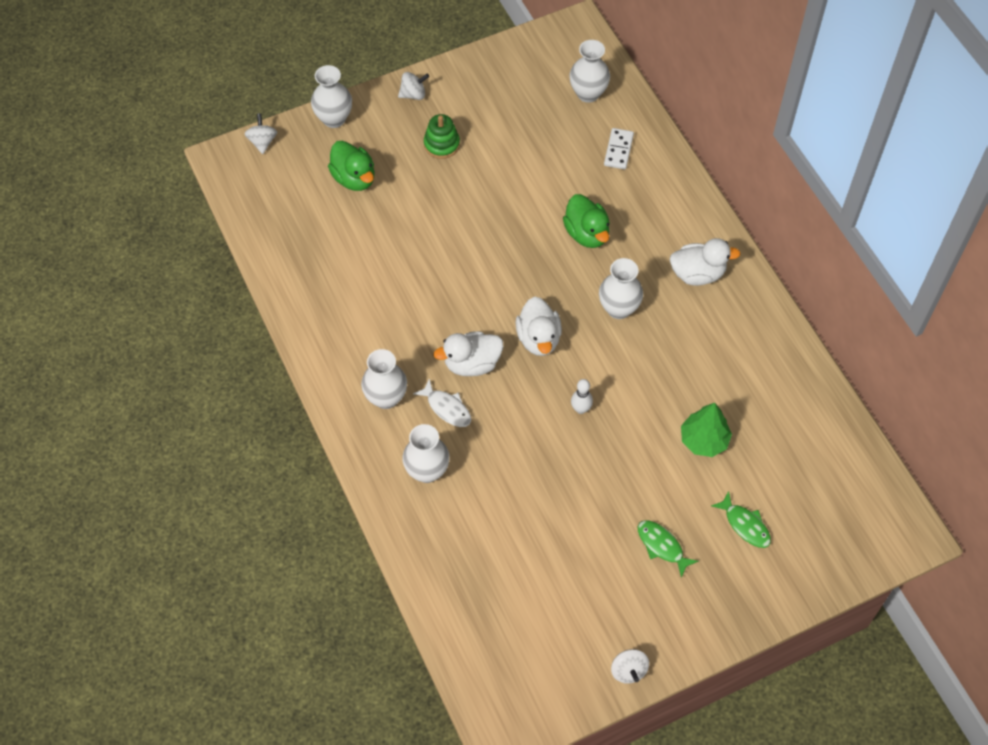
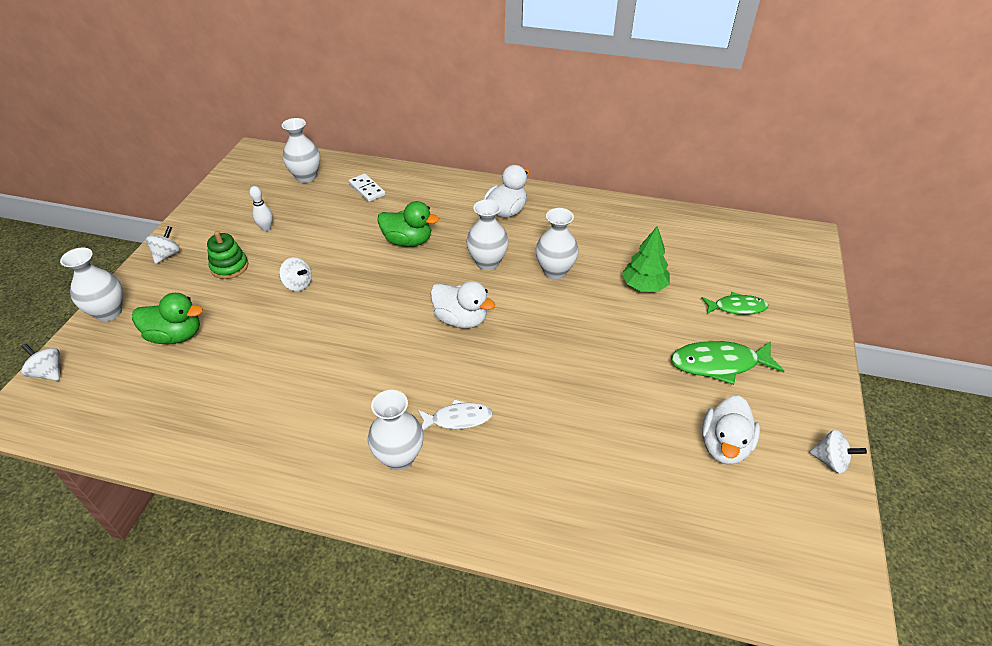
camera: 50 degrees left, 15 degrees down
(427, 471) = (505, 477): white vase -> white vase (555, 271)
(469, 204) = (298, 284): none -> white spinning top
(472, 364) = (435, 374): white duck -> white duck (724, 446)
(580, 409) = (549, 334): white bowling pin -> white bowling pin (266, 228)
(662, 546) = (719, 364): green fish -> green fish, size x1.56

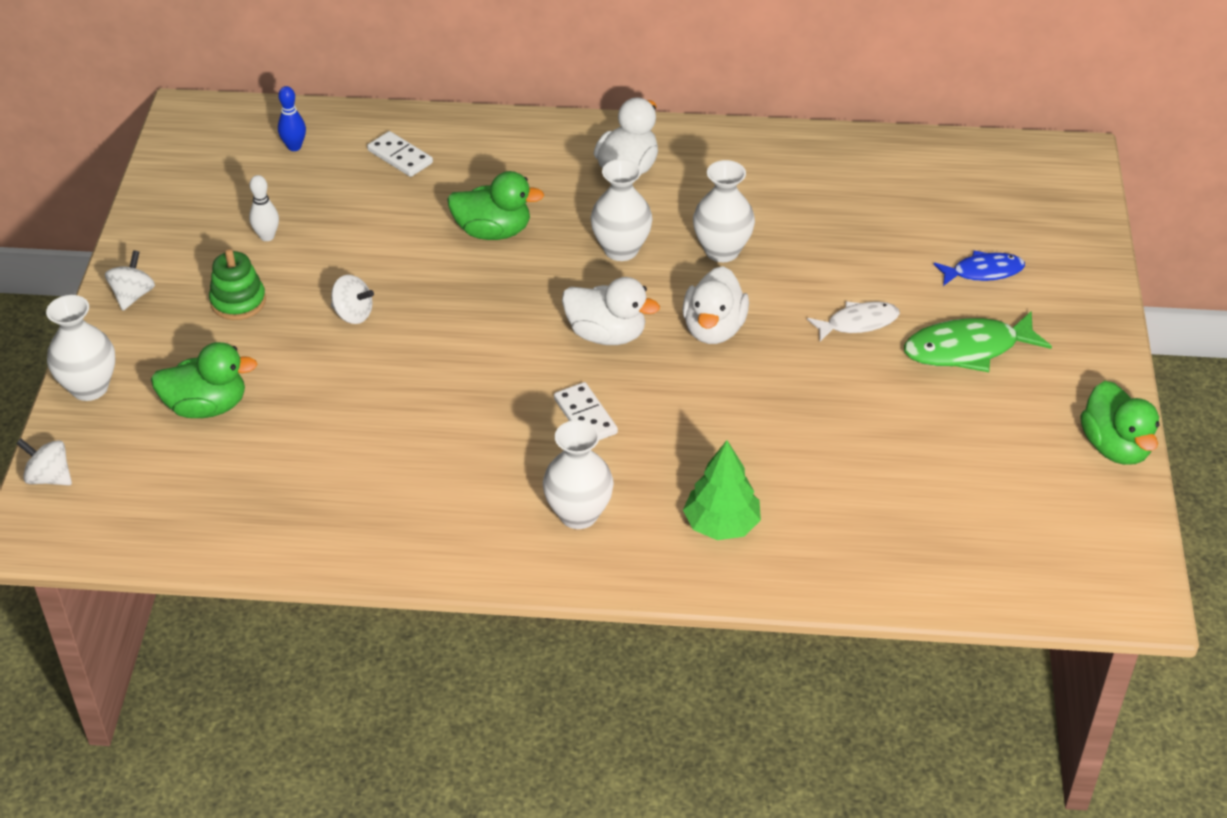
camera: 10 degrees left, 0 degrees up
(306, 177) = (294, 147): white vase -> blue bowling pin
(428, 378) = (585, 416): none -> white domino
(458, 419) = (640, 460): white fish -> white fish (858, 323)
(644, 286) = (852, 257): green tree -> green tree (721, 525)
(724, 446) = (985, 447): white duck -> white duck (714, 329)
(736, 307) = (983, 272): green fish -> blue fish
(830, 461) = (1115, 447): white spinning top -> green duck

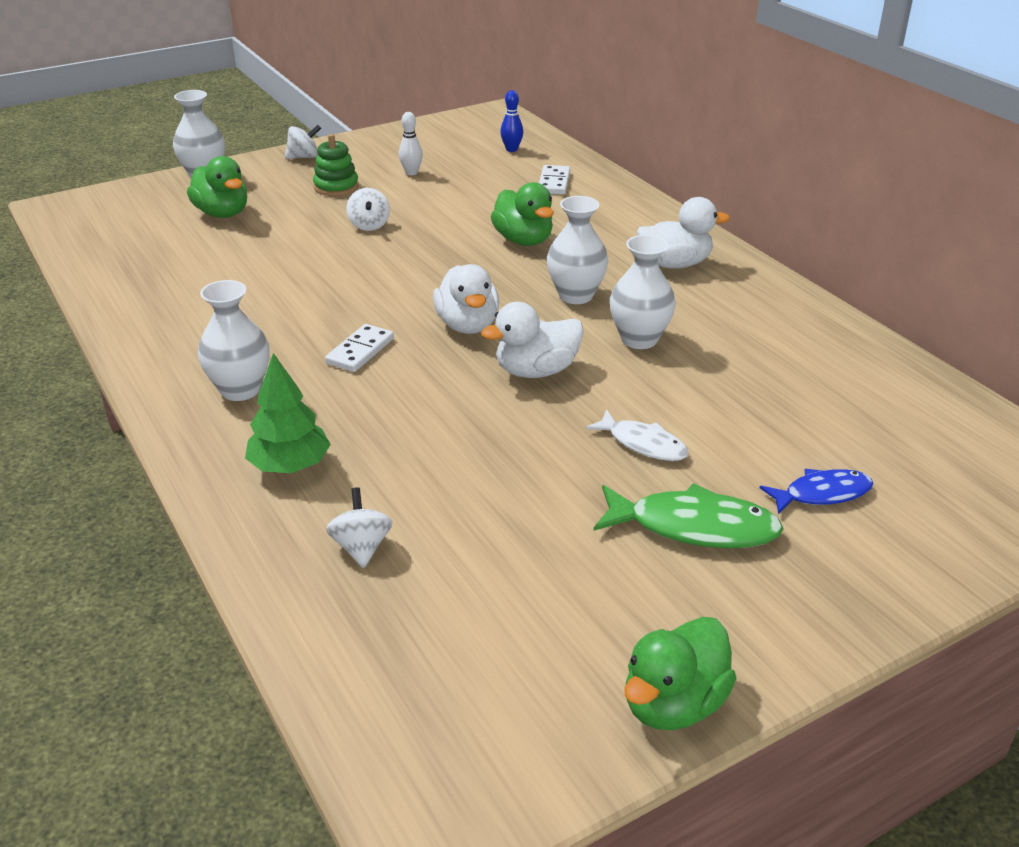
camera: 55 degrees right, 10 degrees down
(49, 477) = (110, 193): white spinning top -> white spinning top (361, 547)
(968, 349) = (694, 527): green fish -> green fish turned 150 degrees clockwise
(983, 272) = (822, 494): blue fish -> blue fish turned 60 degrees counterclockwise

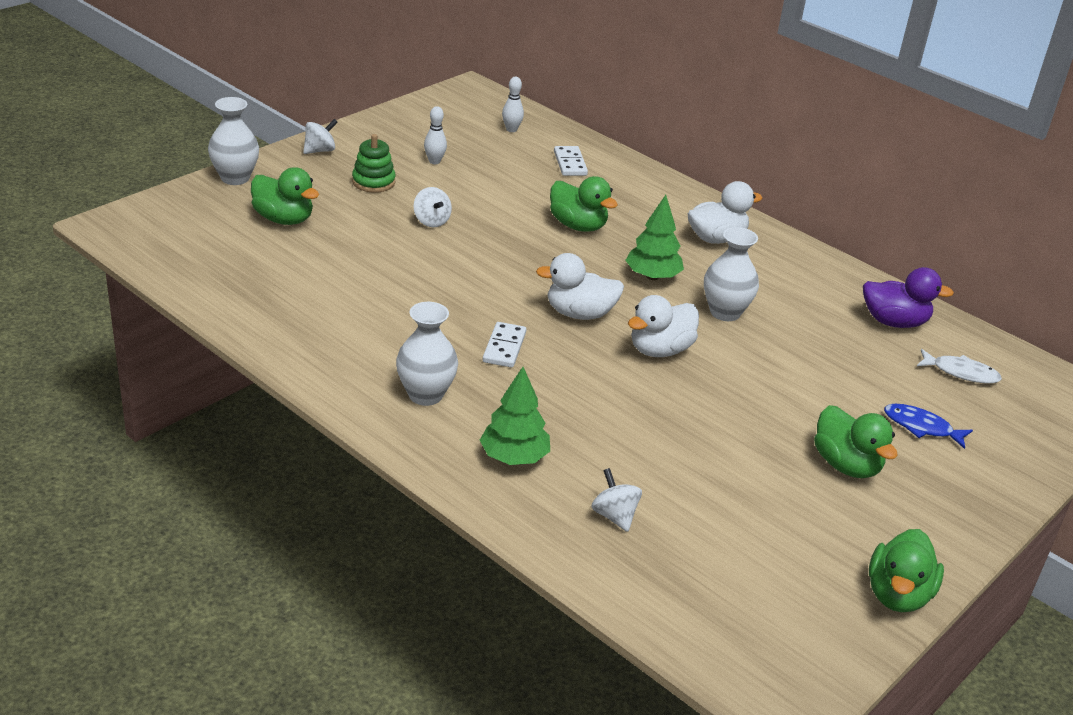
camera: 20 degrees left, 0 degrees up
(467, 325) = (579, 314): white duck -> white duck turned 120 degrees clockwise
(511, 149) = (511, 129): blue bowling pin -> white bowling pin
(575, 295) = (652, 276): white vase -> green tree
(643, 444) = (775, 403): white fish -> white fish (961, 372)
(694, 527) = (846, 465): green fish -> green duck
(822, 494) = (921, 427): blue fish -> blue fish turned 120 degrees counterclockwise
(849, 369) = (894, 322): none -> purple duck

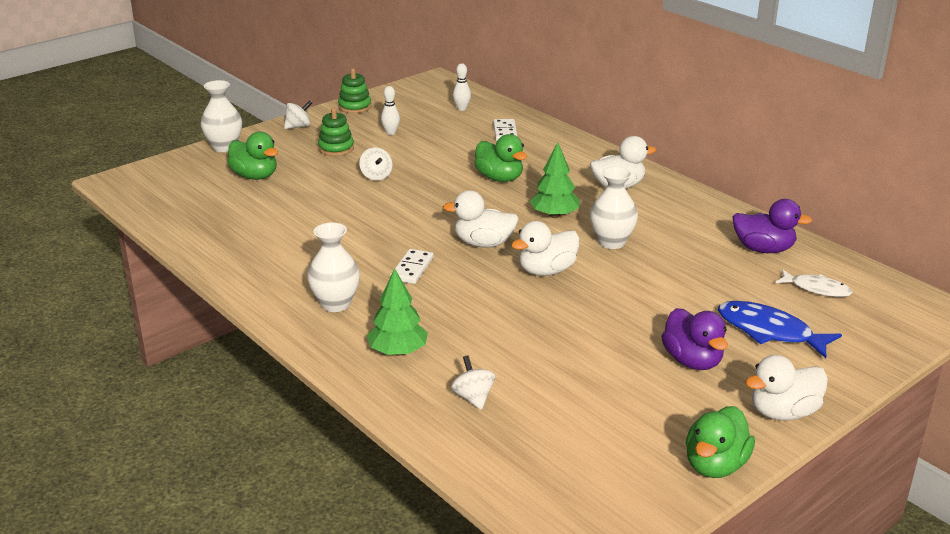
camera: 10 degrees right, 5 degrees down
(382, 124) = (355, 107): none -> green stacking toy
(846, 465) = (692, 361): green duck -> purple duck
(921, 427) = (769, 331): blue fish -> blue fish, size x1.56
(956, 528) = (783, 412): none -> white duck

